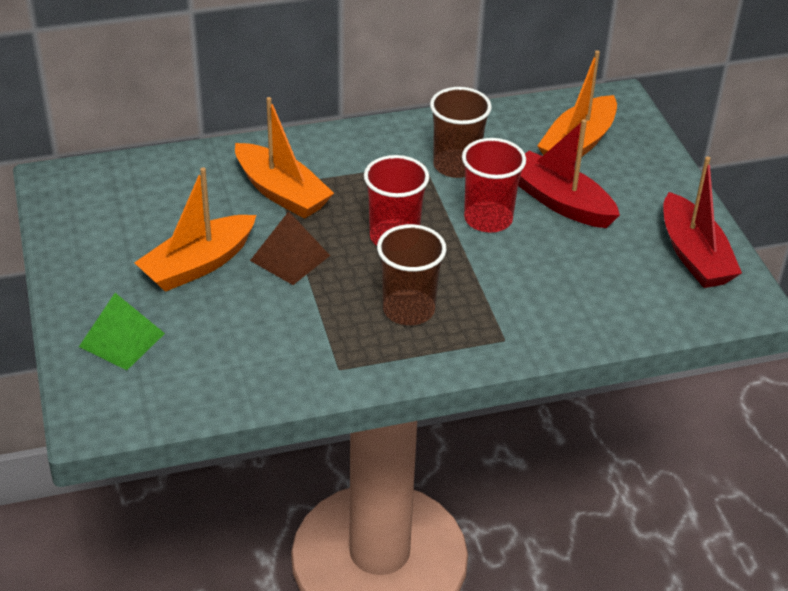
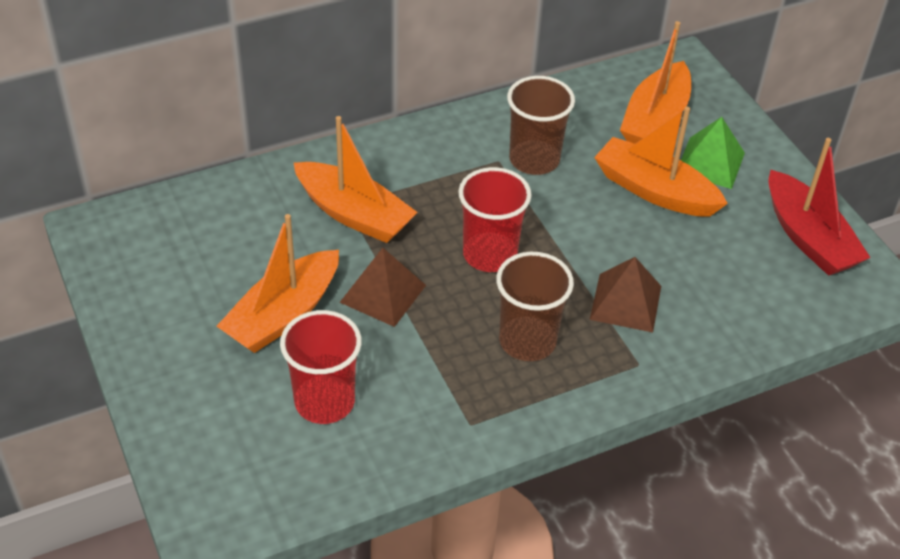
camera: 10 degrees left, 5 degrees up
(122, 340) = (220, 420): green pyramid -> green pyramid (710, 162)
(488, 219) = (584, 220): red cup -> red cup (324, 401)
(507, 289) = (626, 302): none -> brown pyramid
(560, 202) = (654, 191): red boat -> orange boat

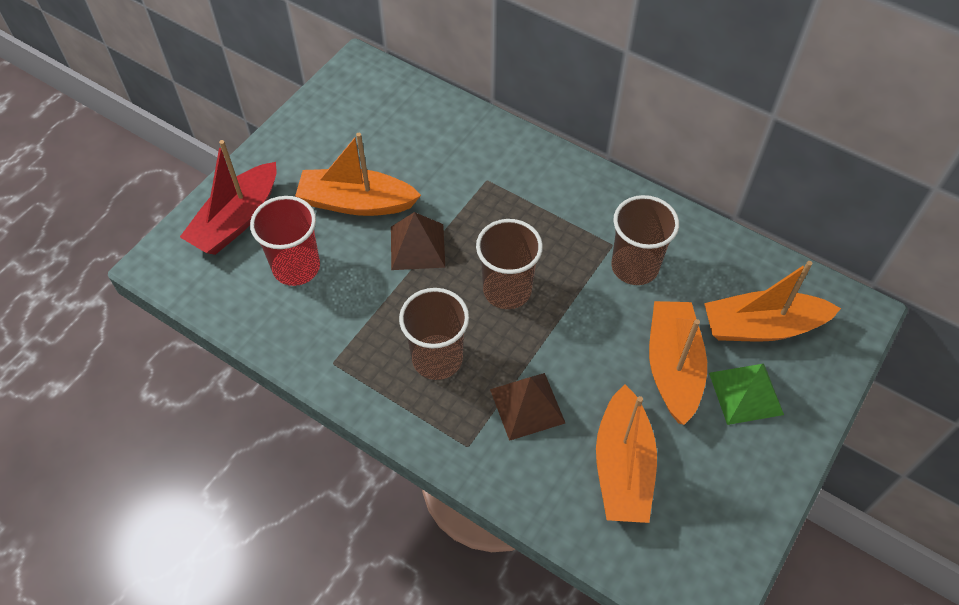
camera: 60 degrees right, 10 degrees up
(354, 214) = (481, 188): orange boat -> orange boat (622, 466)
(490, 254) = (507, 290): red cup -> brown cup
(808, 238) = (718, 514): red boat -> red boat (236, 220)

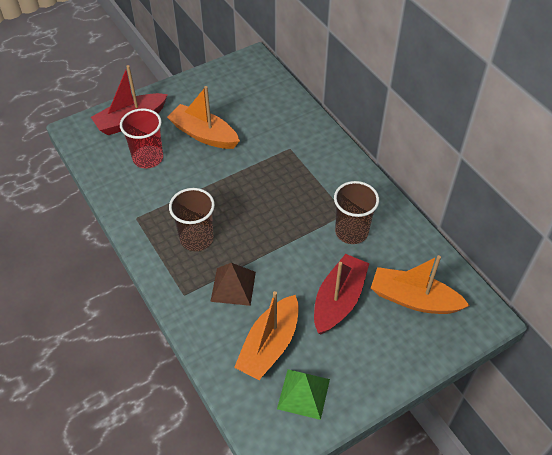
camera: 25 degrees right, 5 degrees down
(417, 246) = (224, 171): brown pyramid -> none
(507, 290) = (262, 216): brown cup -> none
(673, 367) = (338, 300): orange boat -> red boat
(746, 393) = (377, 335): green pyramid -> green pyramid (303, 394)

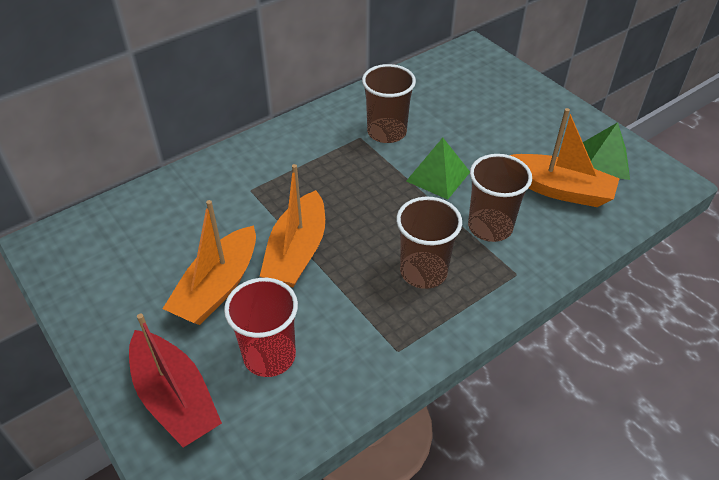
camera: 95 degrees left, 5 degrees down
(233, 286) = (490, 227): brown pyramid -> brown cup
(294, 260) = (438, 176): none -> green pyramid
(338, 300) = (483, 140): red boat -> none
(414, 299) = (466, 90): orange boat -> orange boat (297, 252)

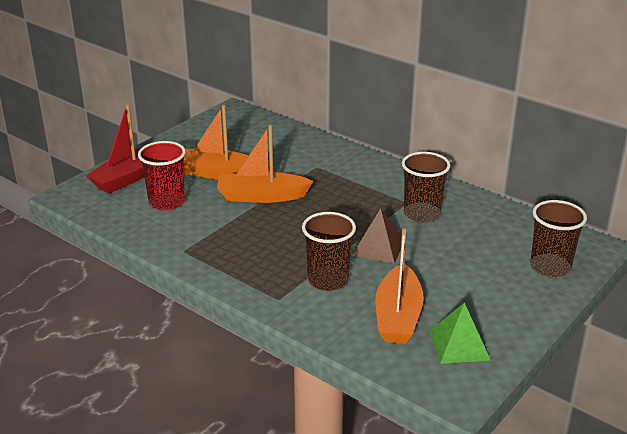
camera: 75 degrees right, 15 degrees down
(423, 271) = (263, 252): brown cup -> brown cup (550, 267)
(438, 176) = (378, 247): green pyramid -> brown pyramid

